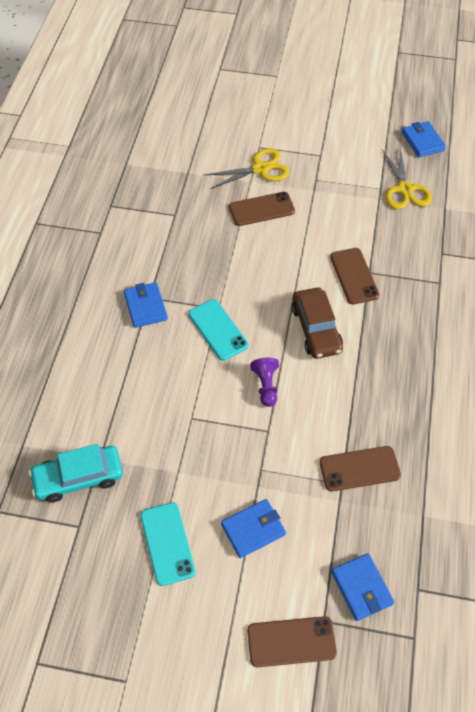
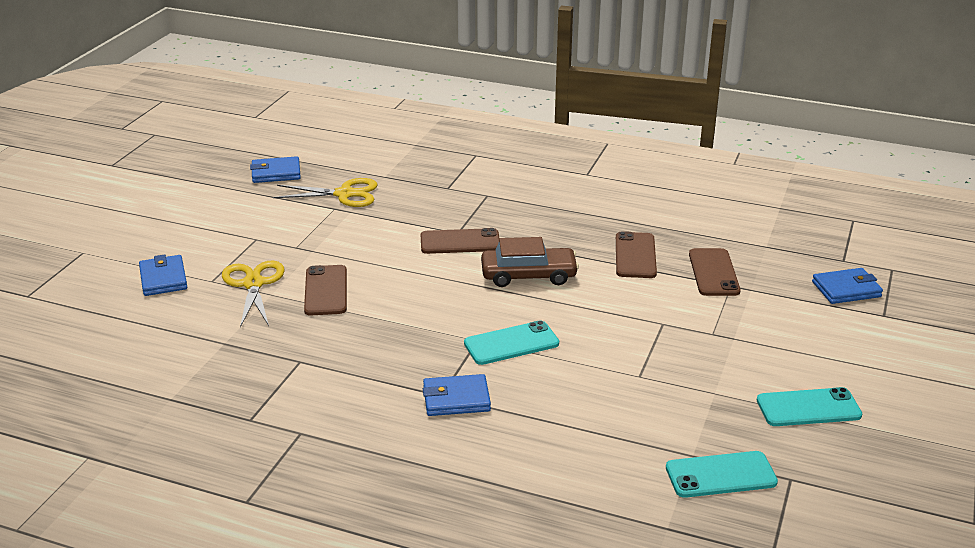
camera: 80 degrees left, 25 degrees down
(78, 477) = (721, 475): turquoise car -> turquoise phone
(253, 529) = (787, 346): blue wallet -> blue wallet (163, 279)
(266, 386) = (601, 318): purple pawn -> none
(291, 641) = (909, 336): brown phone -> brown phone (635, 255)

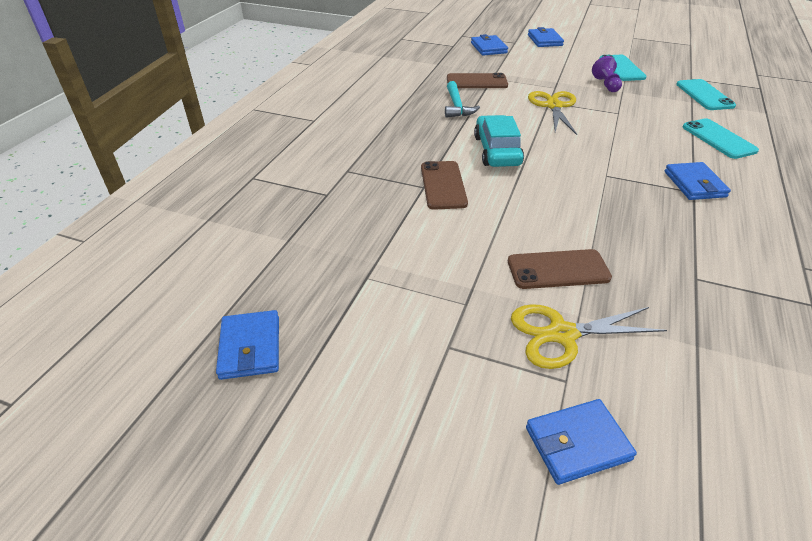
camera: 90 degrees left, 10 degrees up
(344, 194) = (330, 271): yellow scissors -> yellow scissors (553, 106)
(511, 343) = (604, 159): turquoise phone -> turquoise phone (718, 139)
(528, 275) = (497, 151): brown car -> turquoise car
(635, 255) = (457, 106): brown phone -> turquoise hammer
(735, 381) = (606, 85): none -> purple pawn
(908, 345) = (544, 40): none -> blue wallet

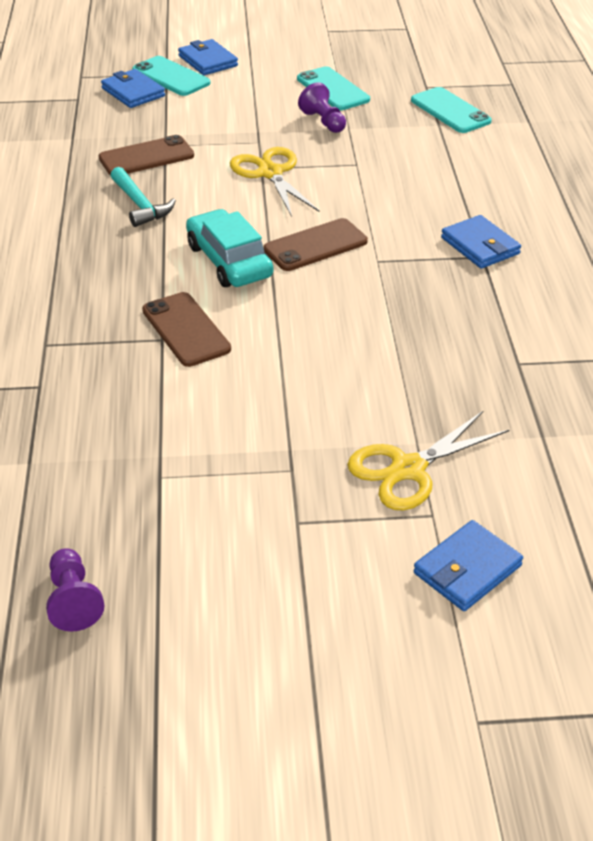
camera: 25 degrees left, 0 degrees up
(250, 347) = (73, 600): blue wallet -> purple pawn
(558, 270) = (373, 398): brown phone -> brown phone (315, 245)
(718, 139) = (486, 174): turquoise phone -> turquoise phone (171, 77)

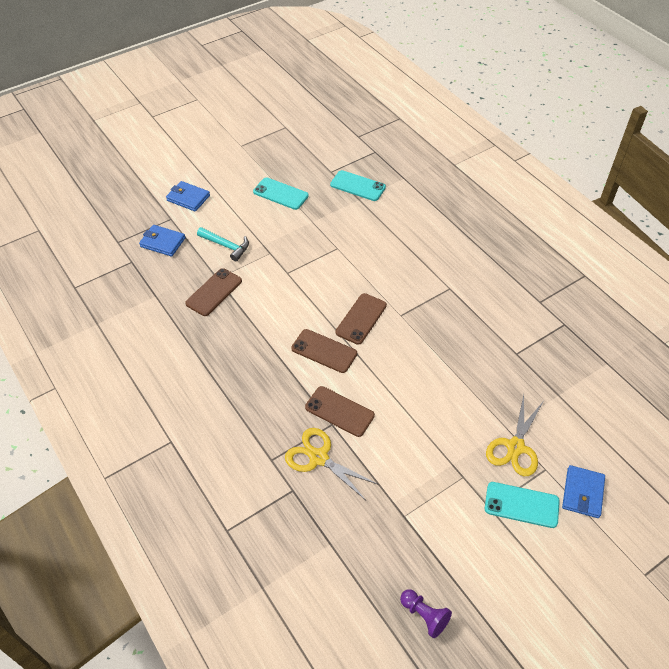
camera: 30 degrees left, 10 degrees up
(140, 205) = (241, 331): turquoise hammer -> turquoise hammer (226, 246)
(171, 77) = (176, 220): turquoise phone -> turquoise phone (521, 505)
(229, 261) = (324, 351): turquoise car -> brown phone
(270, 173) = (295, 275): yellow scissors -> yellow scissors (319, 458)
(323, 122) = (295, 222): purple pawn -> none
(480, 246) = (443, 281): blue wallet -> none

